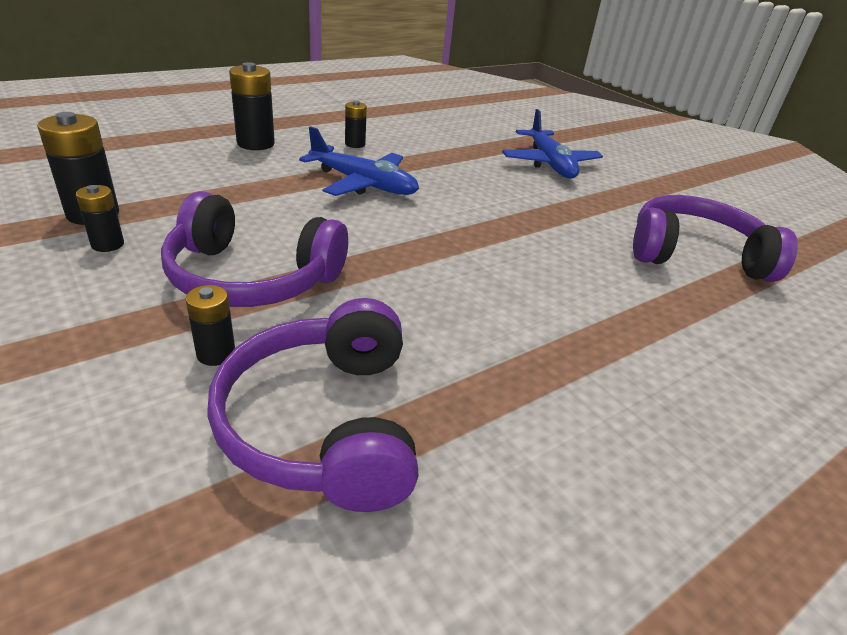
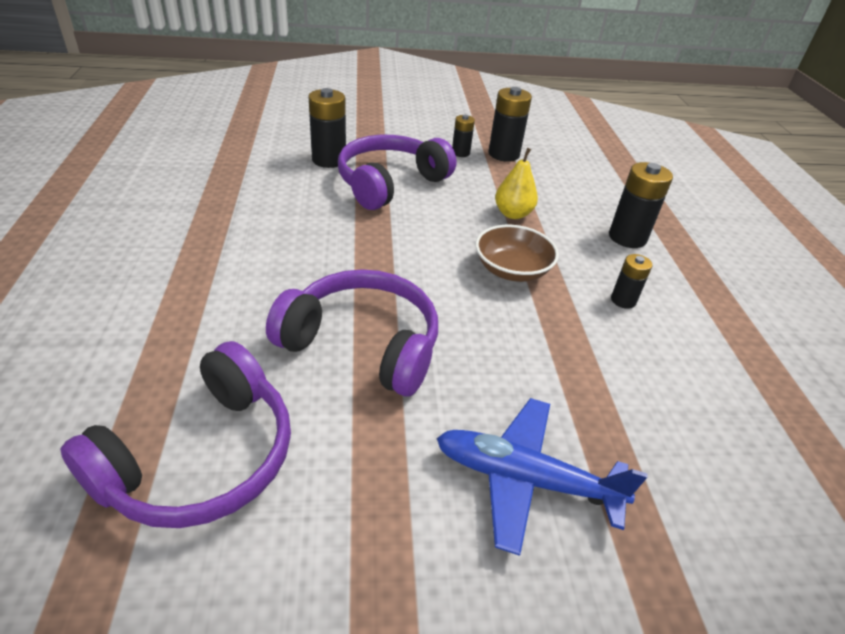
camera: 120 degrees right, 5 degrees up
(216, 354) = (329, 160): black battery -> black battery, size x1.72
(260, 193) = (513, 214): none -> yellow pear
(324, 423) = (252, 171): purple headphones -> purple headphones (363, 344)
(363, 184) = (512, 270): blue plane -> brown bowl

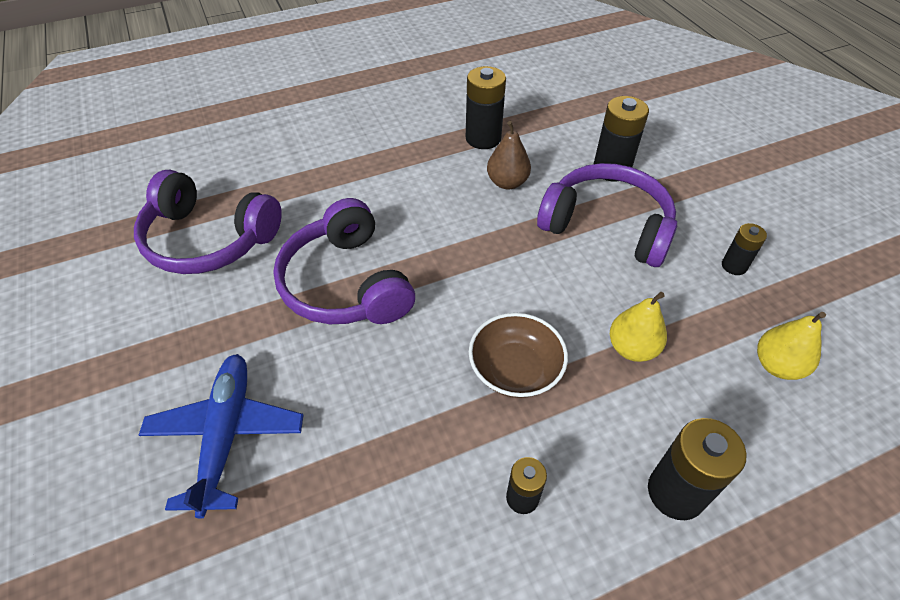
camera: 75 degrees right, 10 degrees up
(300, 210) = (507, 182): none -> brown pear
(363, 344) = (346, 283): purple headphones -> purple headphones turned 150 degrees clockwise
(504, 154) = (776, 309): black battery -> black battery (483, 138)
(546, 170) = (777, 365): none -> yellow pear

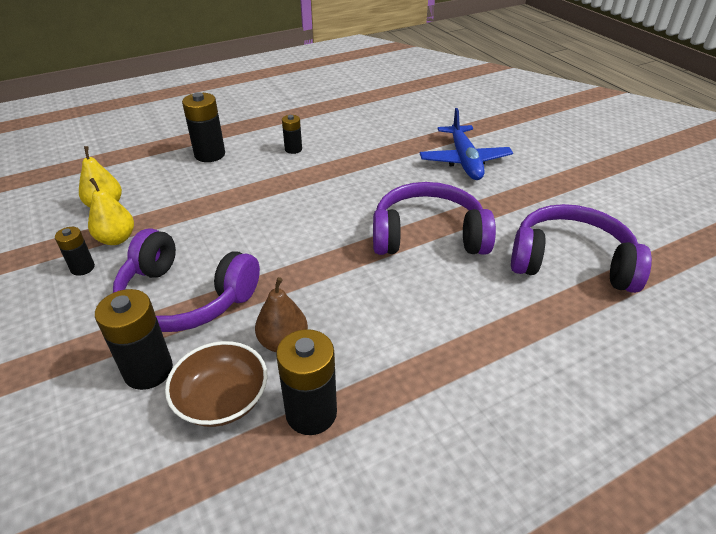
camera: 175 degrees right, 10 degrees down
(346, 283) = (428, 235): purple headphones -> purple headphones turned 60 degrees counterclockwise
(515, 369) = (291, 194): brown bowl -> brown bowl (222, 399)
(632, 348) = (205, 209): yellow pear -> yellow pear (116, 239)

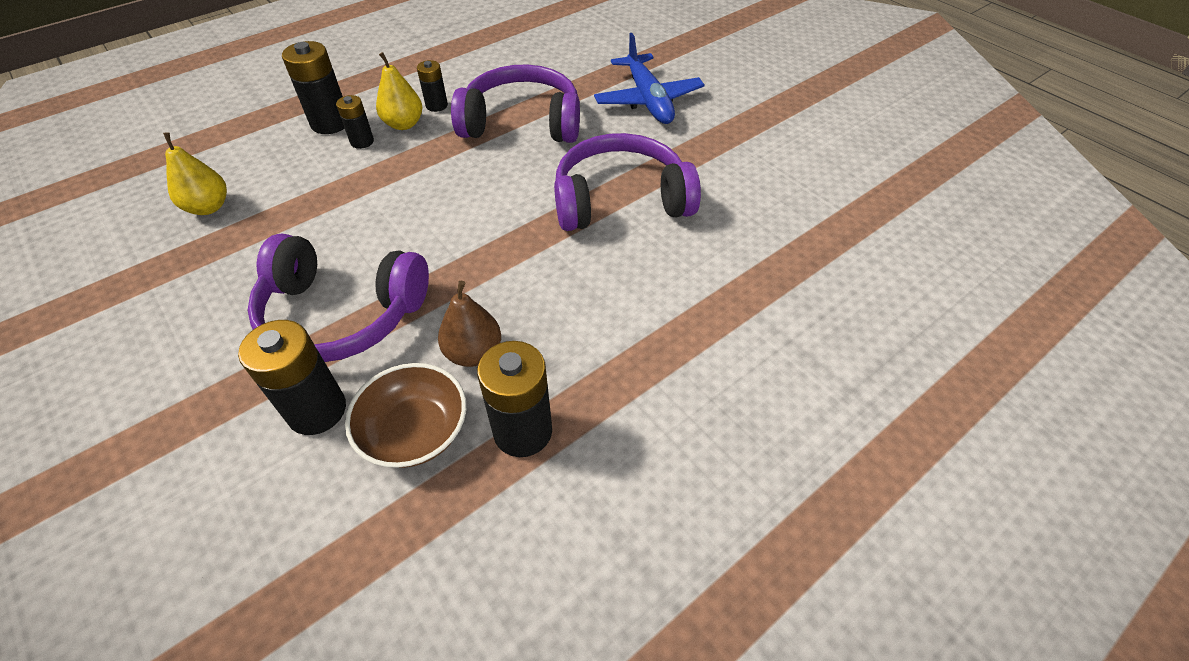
camera: 10 degrees left, 10 degrees up
(82, 268) = (200, 293): black battery -> black battery (362, 142)
(116, 239) = (235, 250): yellow pear -> yellow pear (404, 124)
(571, 262) = (785, 213): purple headphones -> purple headphones (522, 122)

